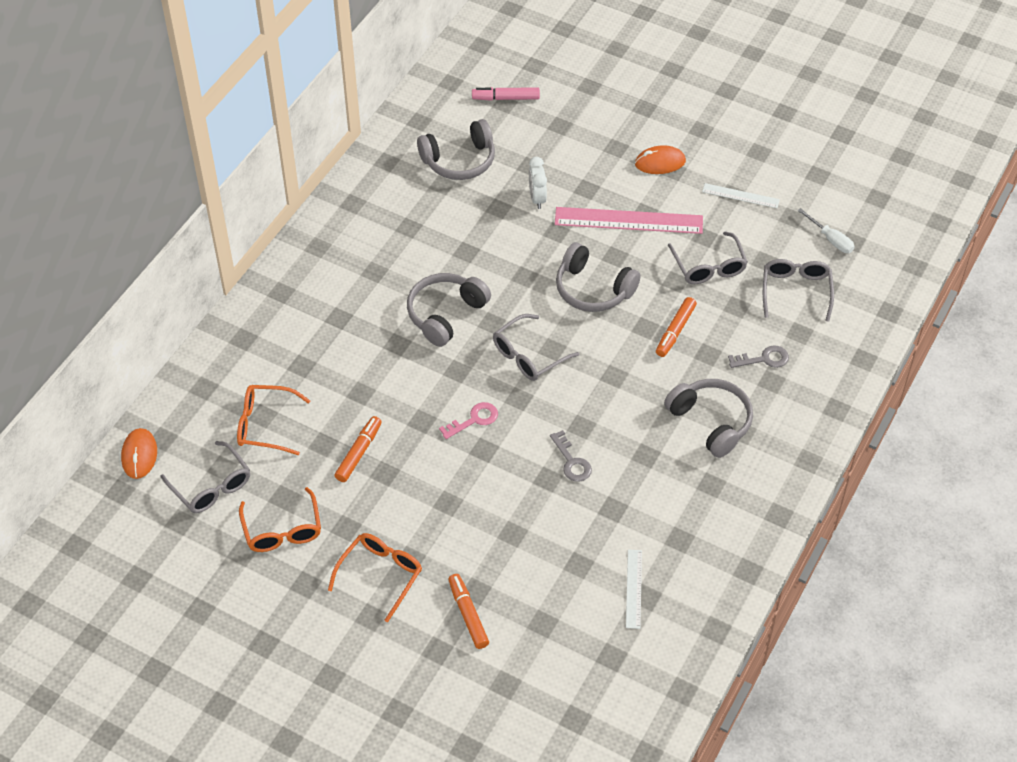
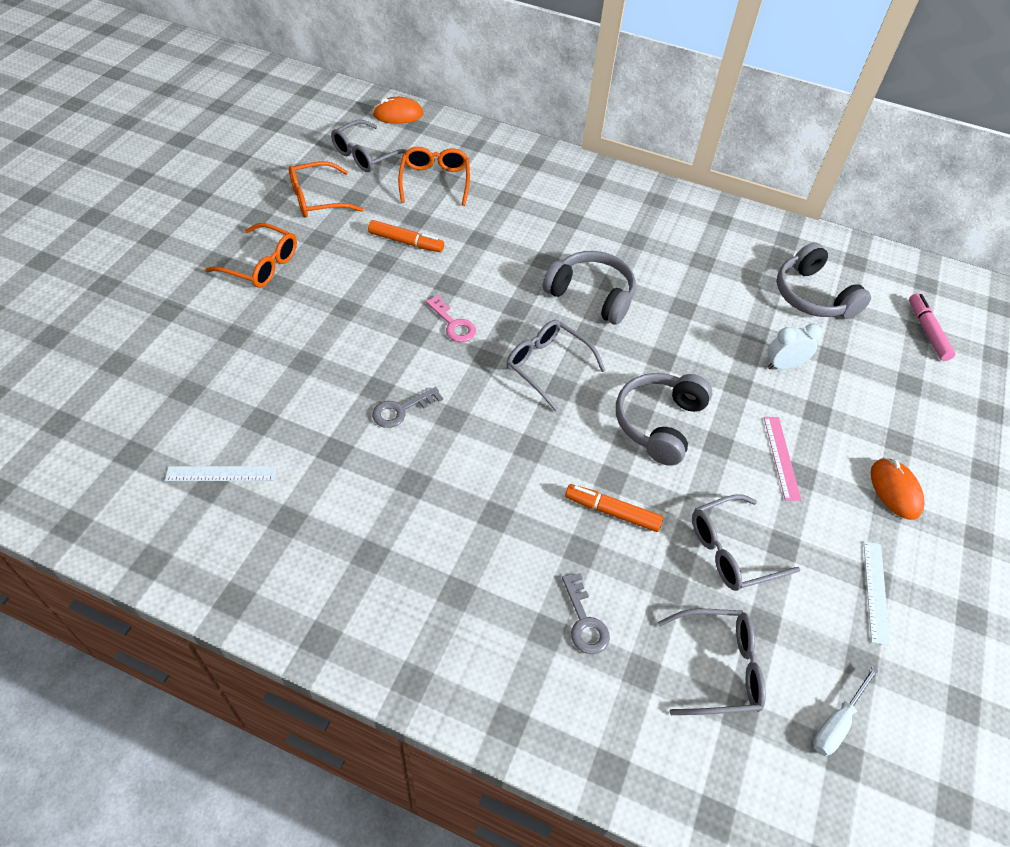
camera: 80 degrees right, 0 degrees up
(468, 615) = (206, 330): orange marker -> none
(628, 220) = (781, 457): pink ruler -> pink ruler, size x0.53
(711, 422) = (469, 554): grey headphones -> none

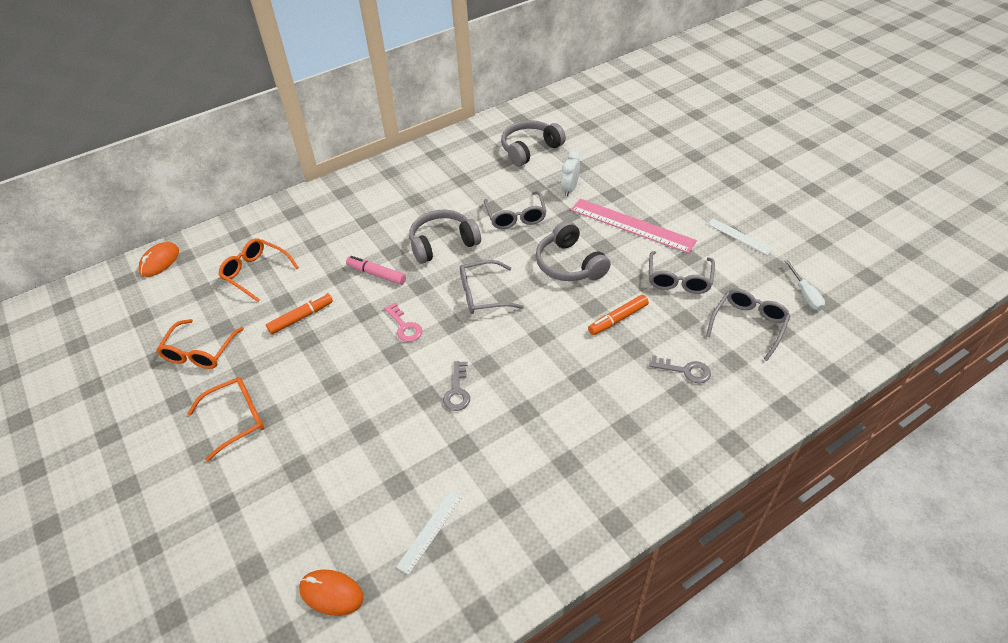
camera: 50 degrees left, 5 degrees down
(366, 155) = (183, 300): grey glasses -> grey glasses (516, 217)
(453, 324) = (404, 326): pink key -> pink key turned 60 degrees clockwise
(781, 457) = (632, 225): pink ruler -> pink ruler, size x1.90
(813, 296) = (530, 149): grey headphones -> grey headphones turned 135 degrees clockwise
(895, 490) = (684, 194): orange mouse -> orange mouse (331, 593)
(927, 331) = (591, 122): pink marker -> pink marker (376, 274)

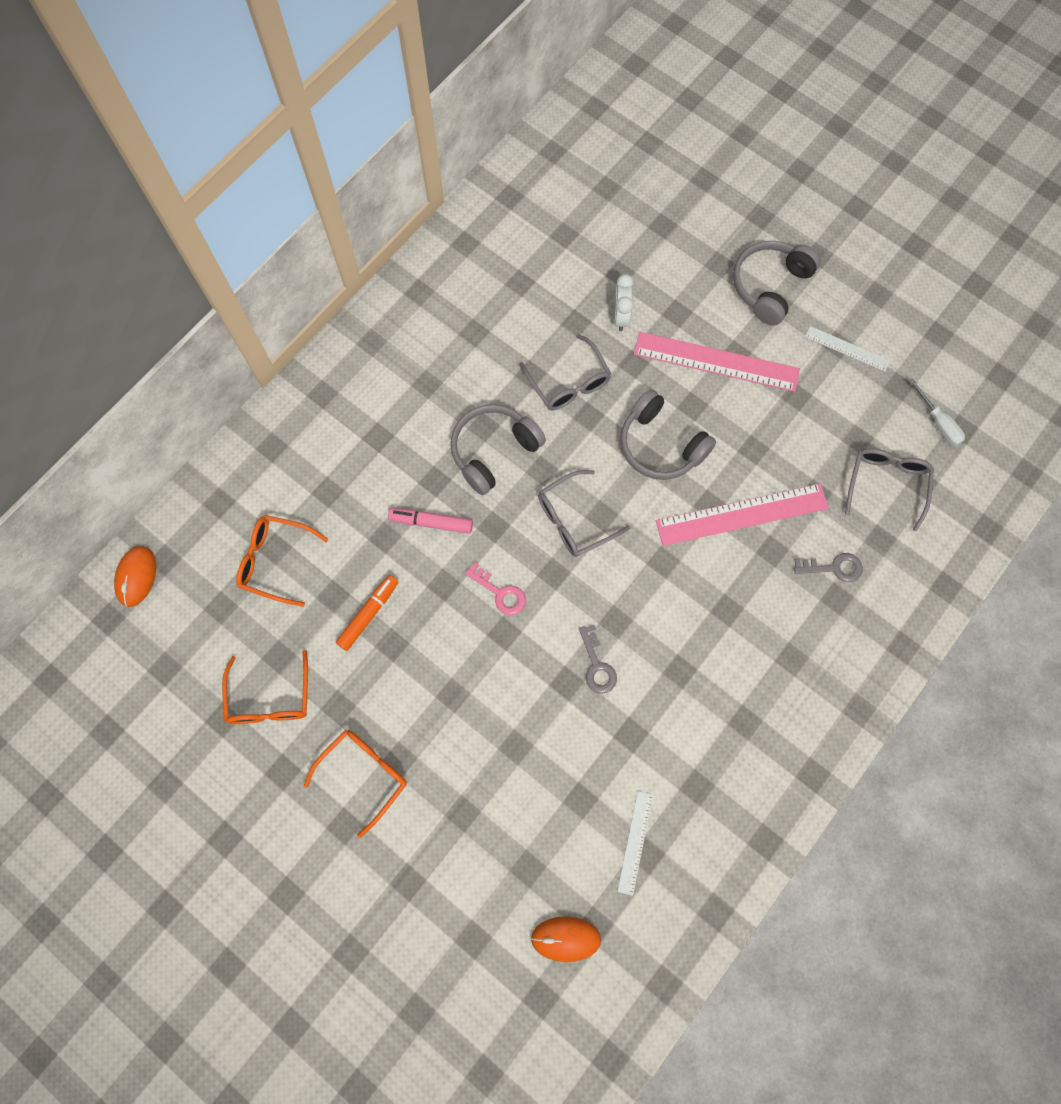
camera: 20 degrees left, 25 degrees up
(530, 149) = (544, 254): grey headphones -> grey headphones (770, 286)
(618, 319) = (742, 514): orange marker -> pink ruler
(679, 279) = (794, 436): grey glasses -> none

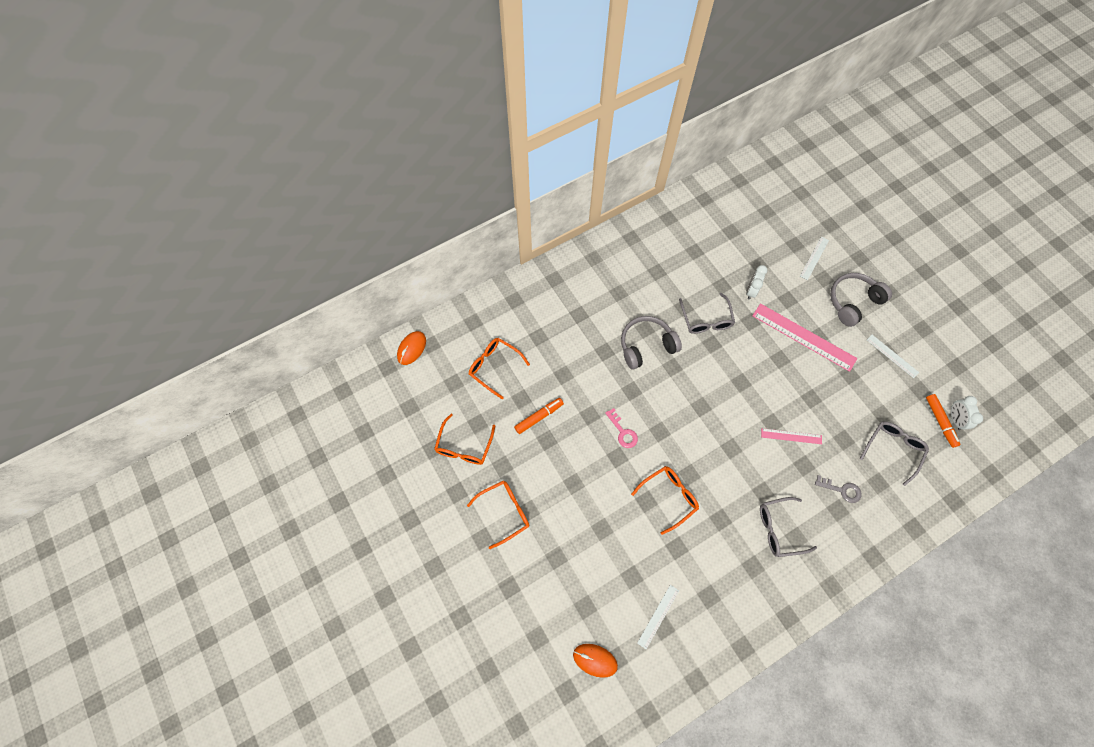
camera: 20 degrees right, 5 degrees down
(431, 523) = (594, 375): pink marker -> none
(574, 520) = (683, 403): grey glasses -> grey glasses (779, 529)
(597, 665) = (669, 497): grey key -> orange glasses
(660, 445) = (752, 376): grey headphones -> none
(696, 237) = (814, 258): none -> white ruler
(742, 514) = (791, 436): pink ruler -> pink ruler, size x0.53
(938, 422) = (940, 421): white screwdriver -> orange marker
(957, 411) = (955, 419): none -> white clock

